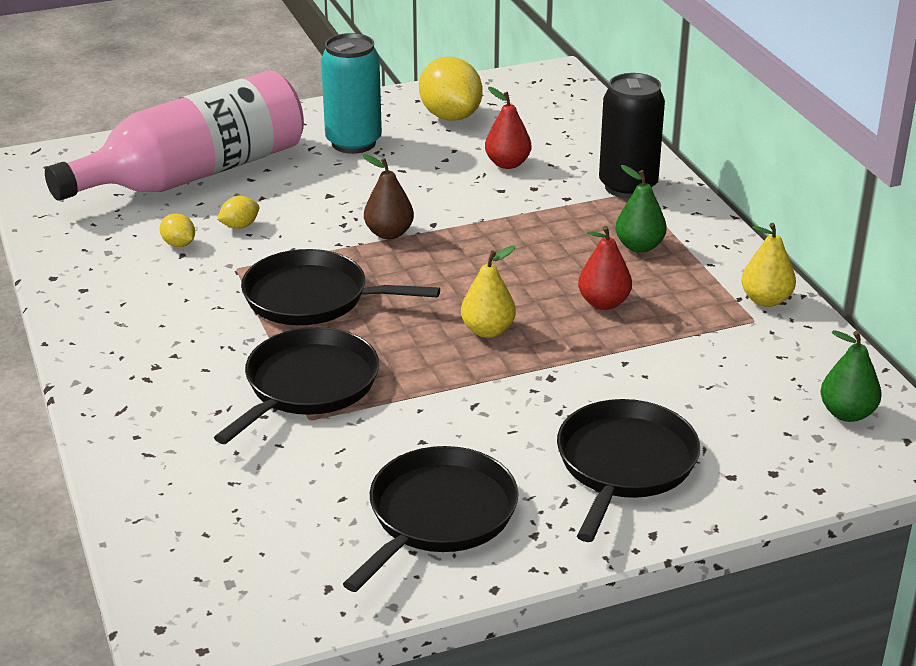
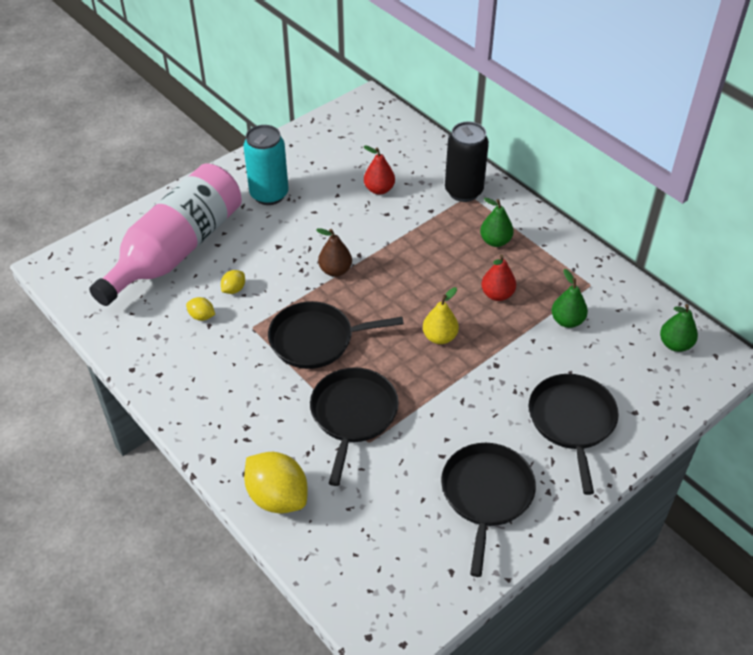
camera: 20 degrees left, 15 degrees up
(450, 116) = (320, 155): yellow lemon -> yellow lemon (277, 497)
(691, 352) = (567, 321): none -> green pear
(765, 300) = (589, 266): yellow pear -> none

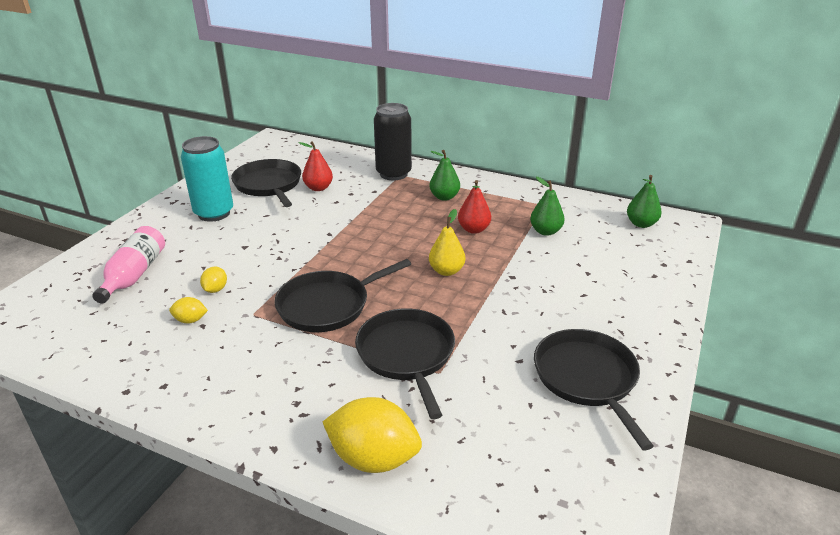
camera: 25 degrees left, 15 degrees down
(177, 250) = (134, 274): pink bottle -> pink bottle, size x0.51
(335, 270) = (313, 250): brown pear -> none
(572, 422) = (611, 297): black pan -> black pan (269, 185)

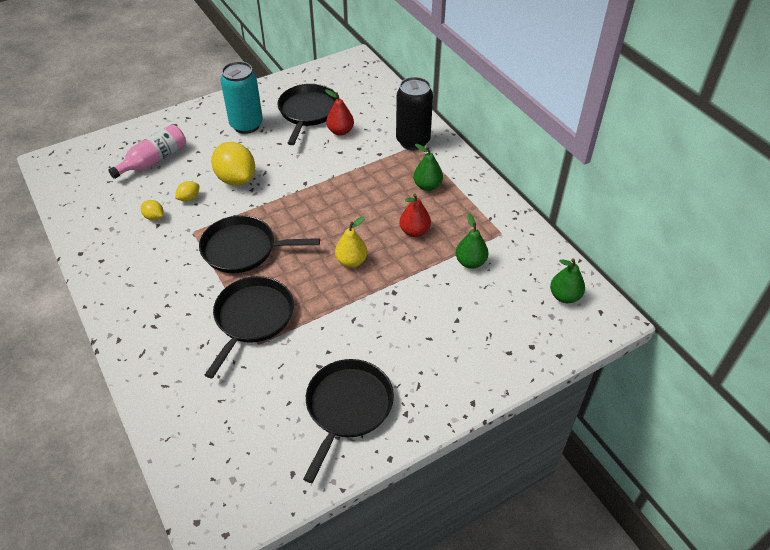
camera: 35 degrees right, 15 degrees up
(373, 458) = (161, 380): yellow lemon -> yellow lemon (236, 179)

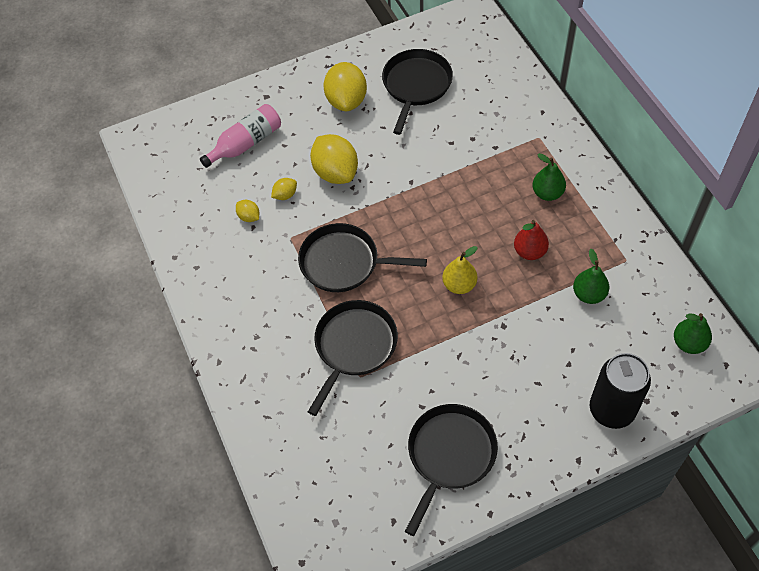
camera: 10 degrees right, 10 degrees up
(246, 125) = (346, 100): turquoise can -> yellow lemon
(340, 131) = (452, 114): red pear -> none
(413, 141) = (534, 132): black can -> black can (611, 410)

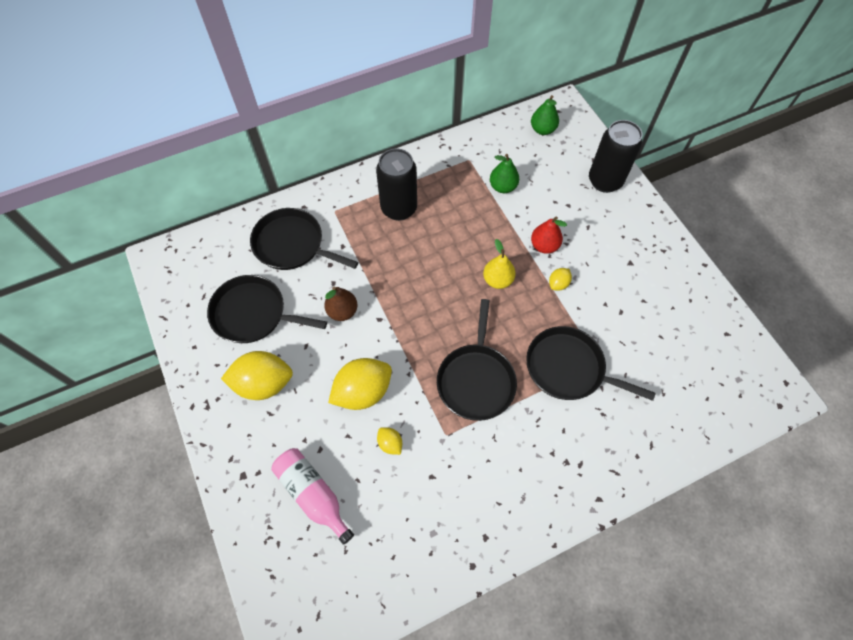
camera: 95 degrees left, 5 degrees up
(249, 217) = (418, 482): yellow lemon -> yellow lemon (558, 284)
(419, 152) = (342, 311): none -> brown pear
(449, 455) = (662, 291): black pan -> black pan (292, 245)
(529, 251) = (461, 225): red pear -> red pear (544, 246)
(547, 193) = (399, 208): green pear -> black can

